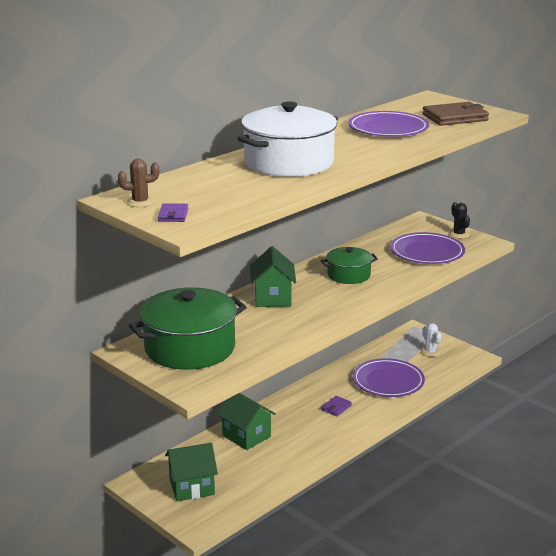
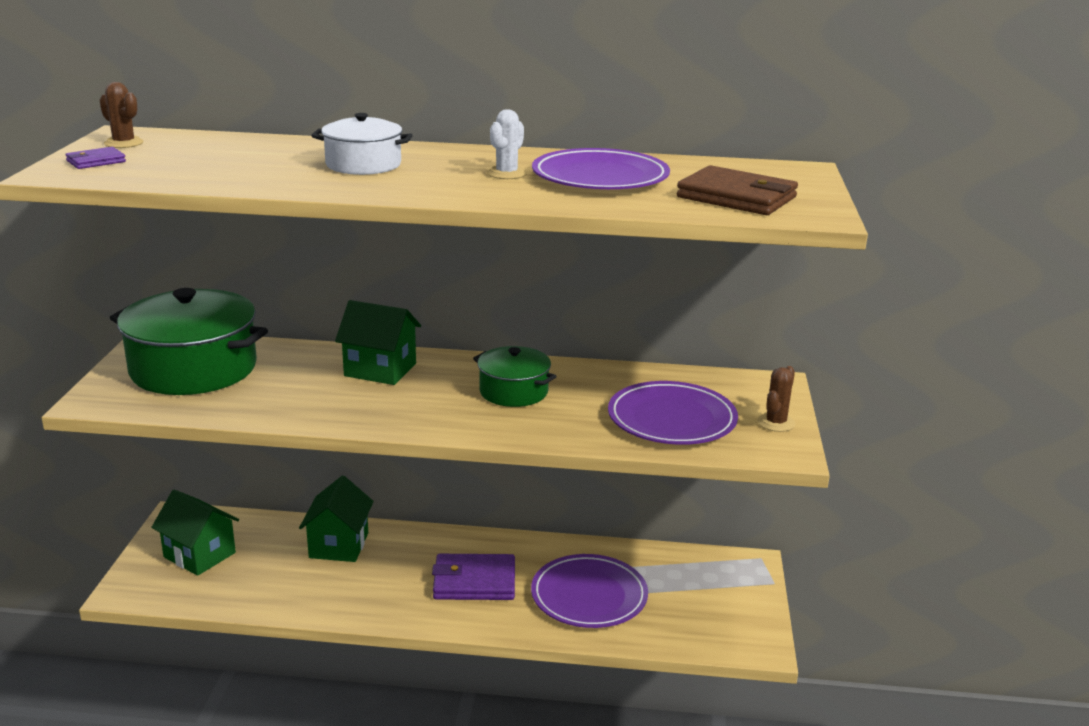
camera: 50 degrees right, 0 degrees up
(272, 298) = (380, 370): green house -> green house turned 60 degrees clockwise
(289, 162) = (363, 165): white pot -> white pot, size x0.55
(336, 407) = (474, 581): purple wallet -> purple wallet, size x1.97
(430, 352) = (714, 600): white cactus -> white cactus (506, 174)
(458, 234) = (776, 423): black cactus -> brown cactus

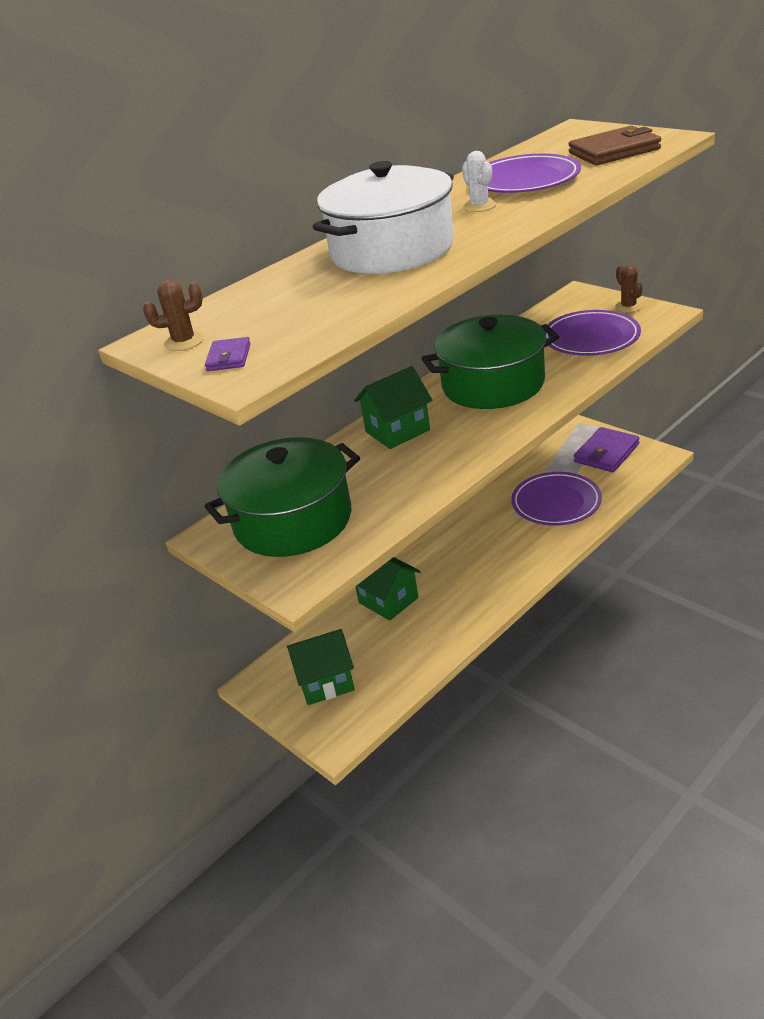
camera: 45 degrees left, 10 degrees up
(363, 165) = (392, 250): white pot -> white pot, size x1.83
(474, 581) = (495, 547): purple wallet -> purple wallet (606, 453)
(513, 391) = (493, 384): green pot -> green pot, size x1.83

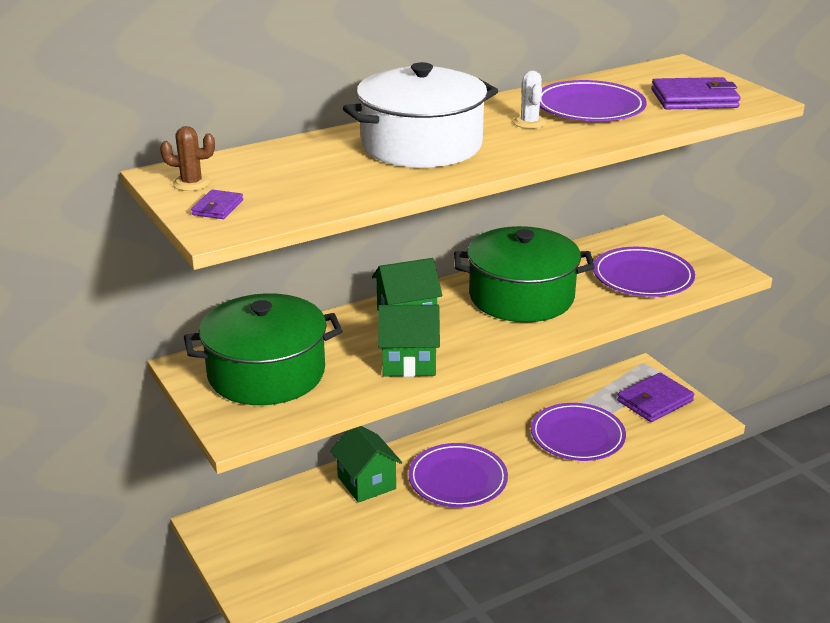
camera: 10 degrees right, 5 degrees down
(325, 682) = (270, 542): green house -> green house (409, 362)
(470, 572) = (457, 479): none -> purple plate
(614, 151) = (694, 99): brown wallet -> purple wallet
(628, 307) = (699, 255): brown cactus -> none

